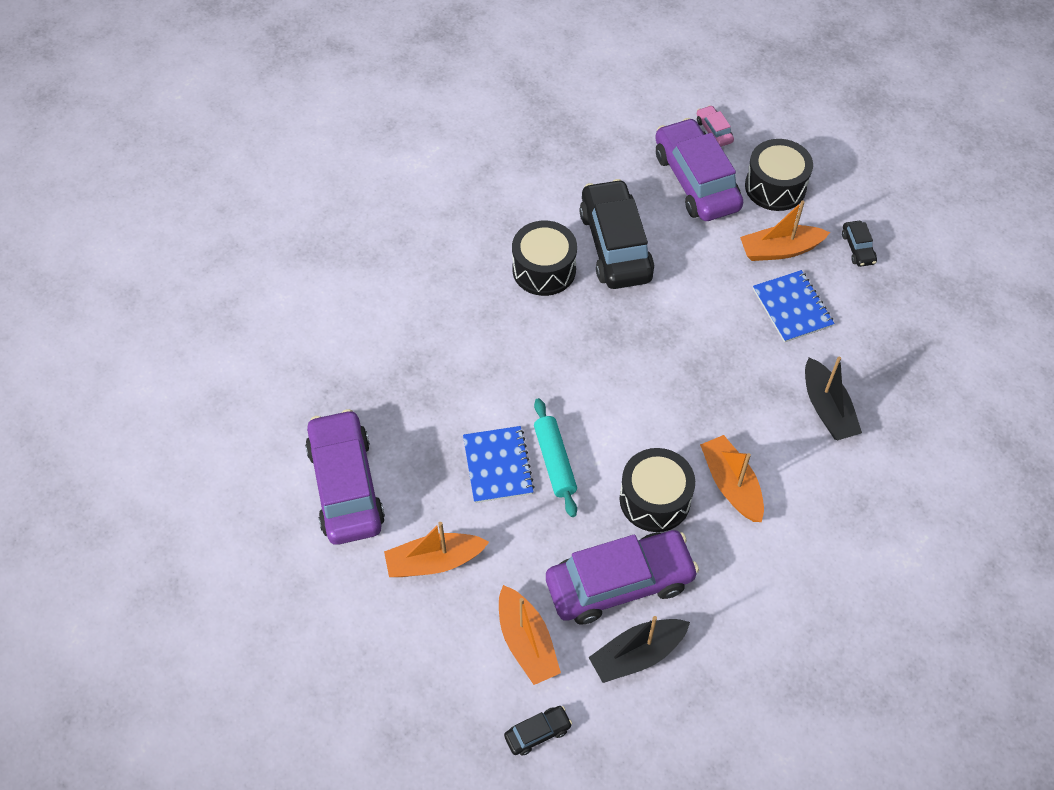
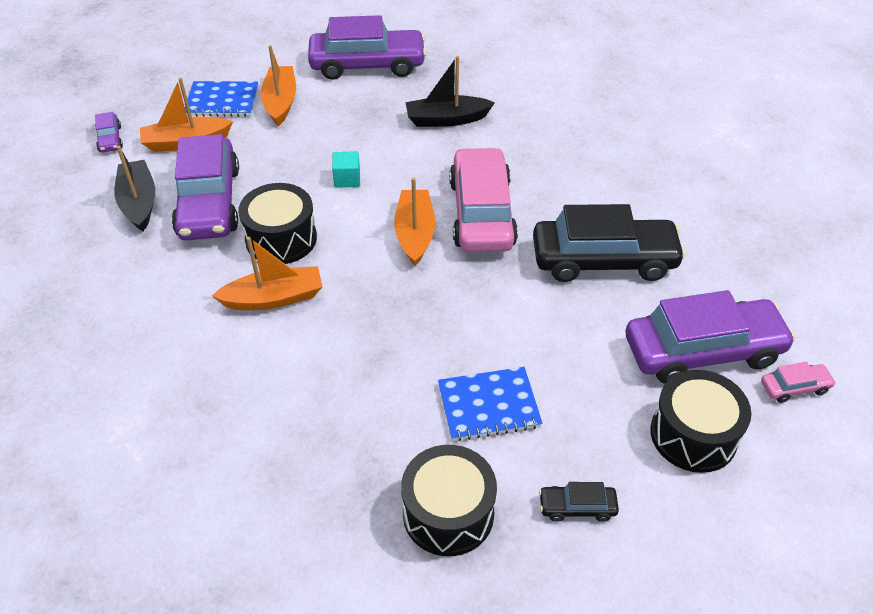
camera: 100 degrees right, 10 degrees down
(498, 466) = (356, 145): blue notebook -> blue notebook (222, 101)
(537, 733) = (110, 139): black car -> purple car
(544, 269) = (575, 201): black drum -> black drum (448, 513)
(554, 461) = (347, 179): turquoise rolling pin -> turquoise cube
(578, 339) = (482, 213): none -> pink car
(780, 250) = (582, 414): orange boat -> orange boat (415, 234)
(827, 409) = (336, 405): black boat -> black boat (446, 119)

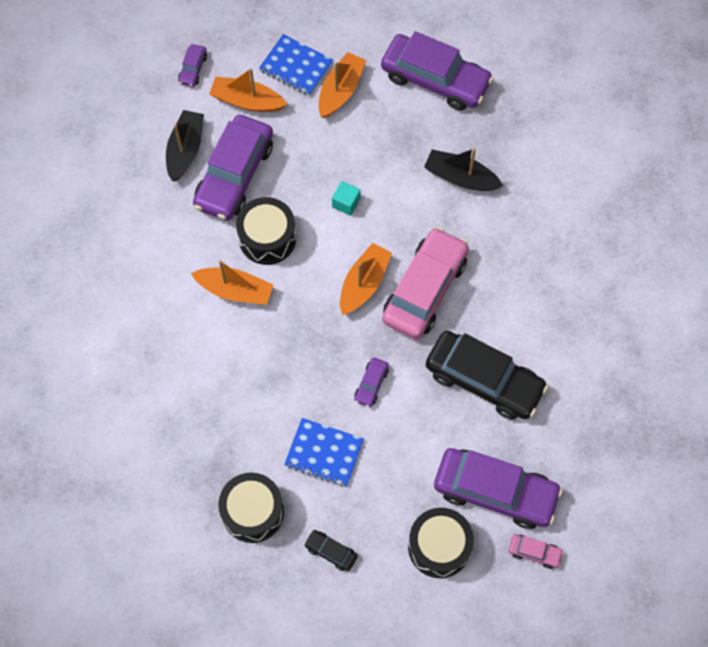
camera: 30 degrees right, 20 degrees up
(491, 316) = (371, 384): none -> purple car

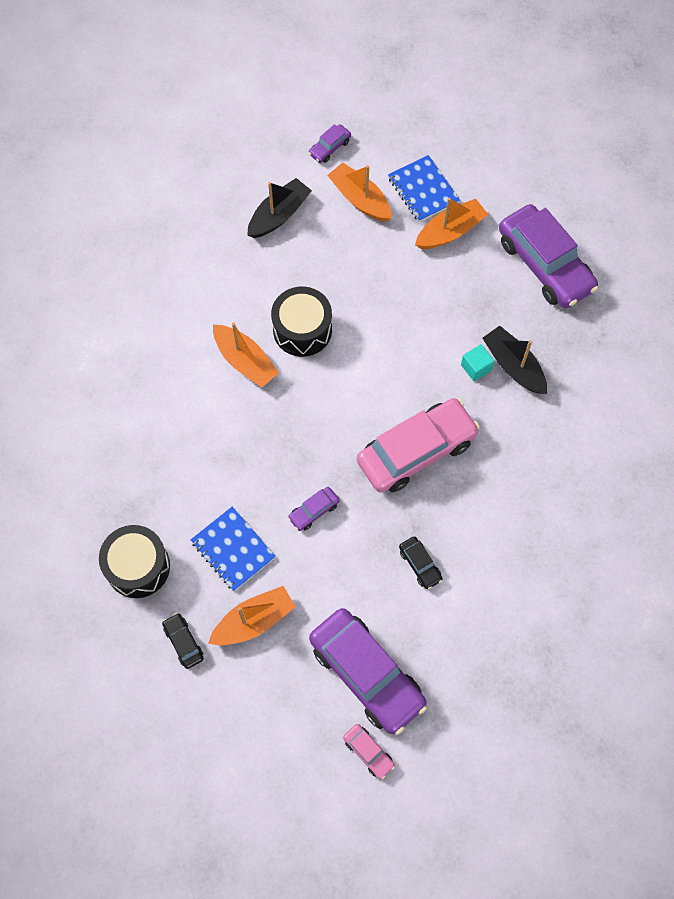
camera: 30 degrees right, 0 degrees up
(234, 175) = (308, 259): purple car -> none
(346, 203) = (392, 335): turquoise cube -> turquoise cube (476, 367)
(364, 283) = (364, 416): orange boat -> orange boat (254, 621)
(439, 547) = (283, 695): black drum -> none
(484, 380) = (420, 565): black car -> black car, size x0.43

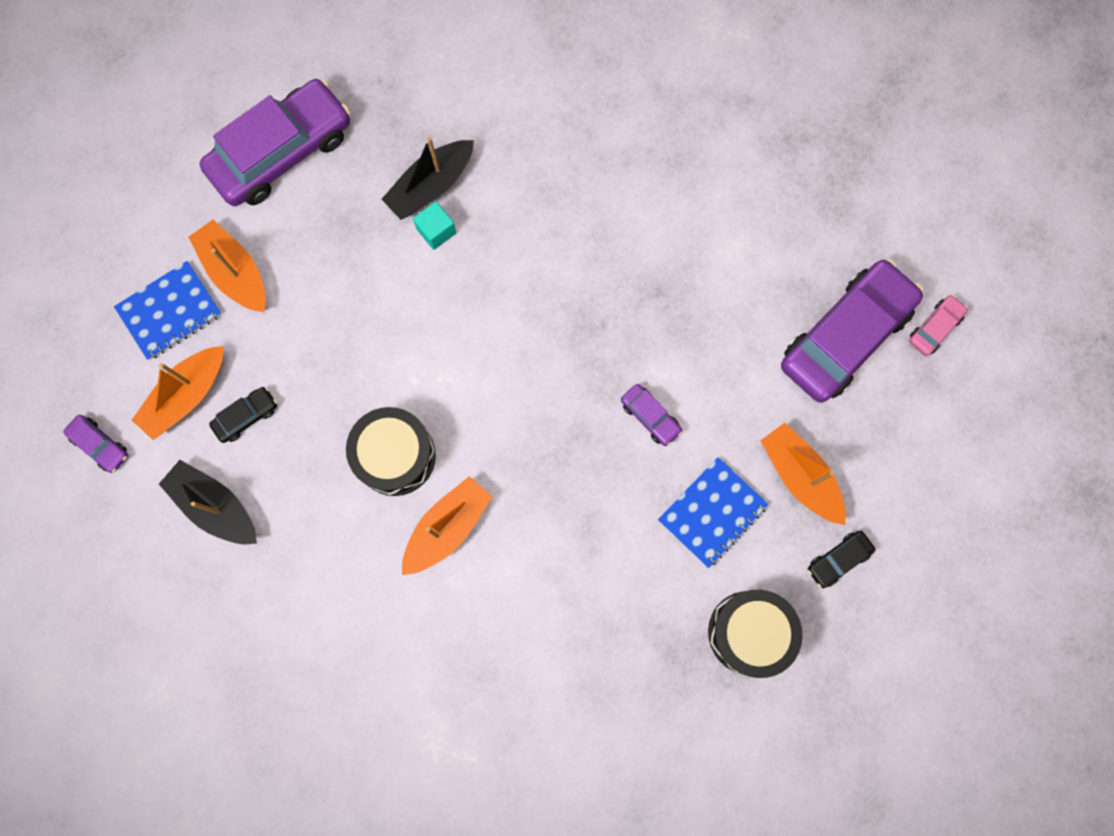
camera: 95 degrees left, 10 degrees up
(416, 451) = (558, 297): pink car -> none
(420, 565) = (705, 284): black car -> black car (246, 416)

